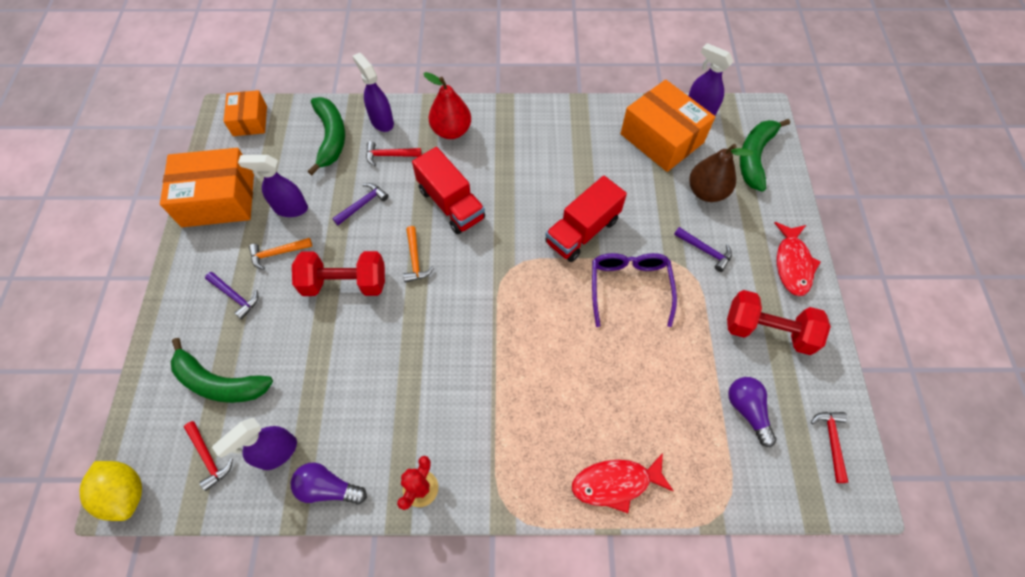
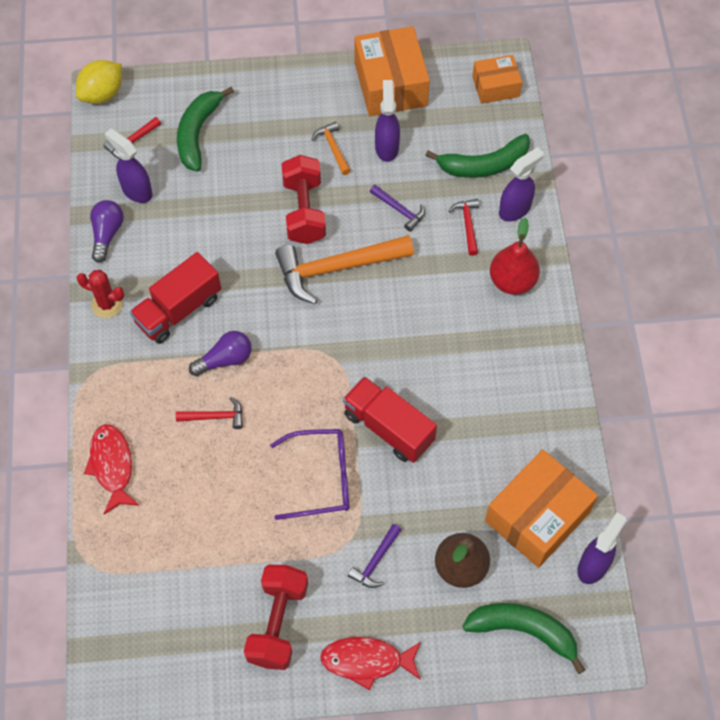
camera: 85 degrees right, 0 degrees up
(235, 296) = (283, 124): purple hammer -> none
(415, 259) = (337, 268): orange hammer -> orange hammer, size x2.12
(451, 204) = (410, 293): red truck -> red truck (178, 310)
(747, 410) = (186, 593): purple light bulb -> purple light bulb (225, 360)
(831, 441) = (155, 676): red hammer -> red hammer (215, 417)

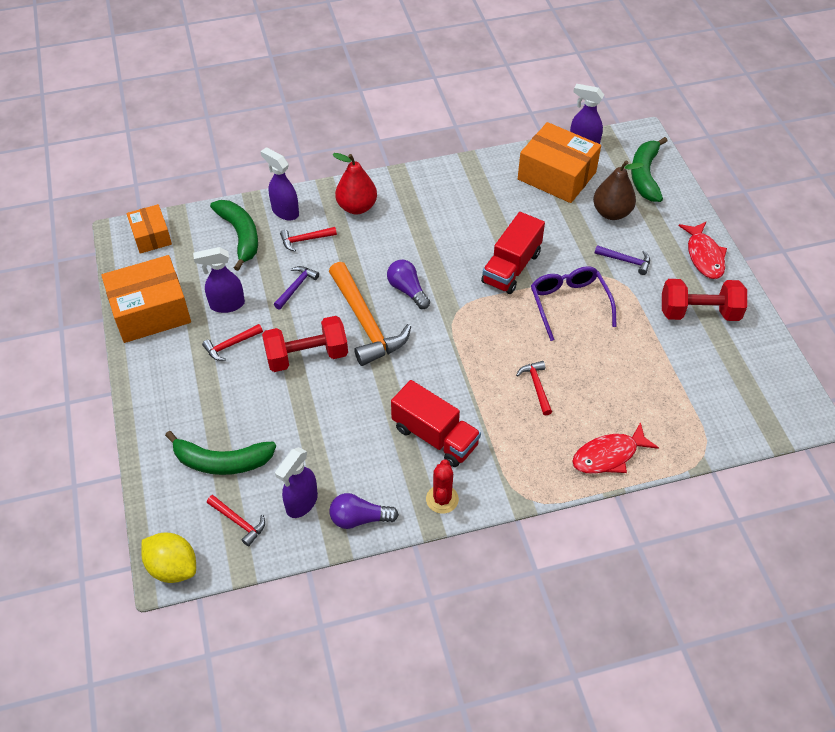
camera: 100 degrees left, 10 degrees down
(225, 360) = (478, 389): purple light bulb -> purple light bulb (407, 290)
(333, 148) = (231, 345): orange hammer -> red hammer

